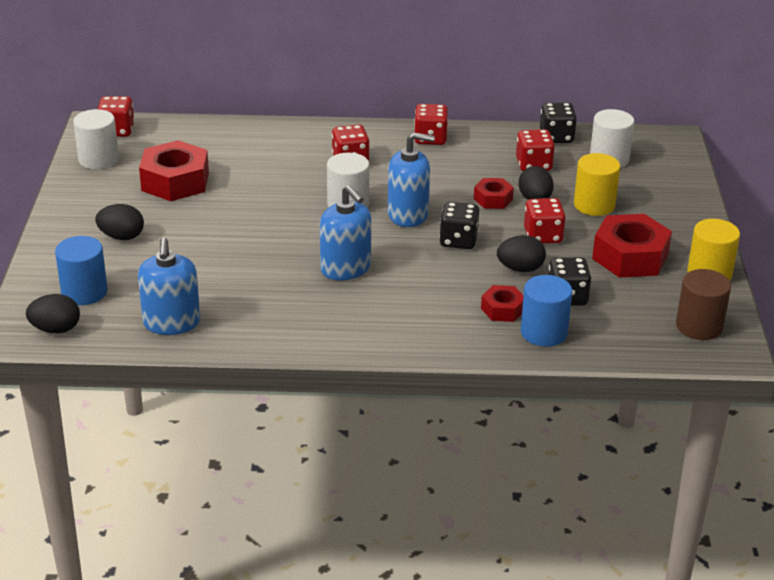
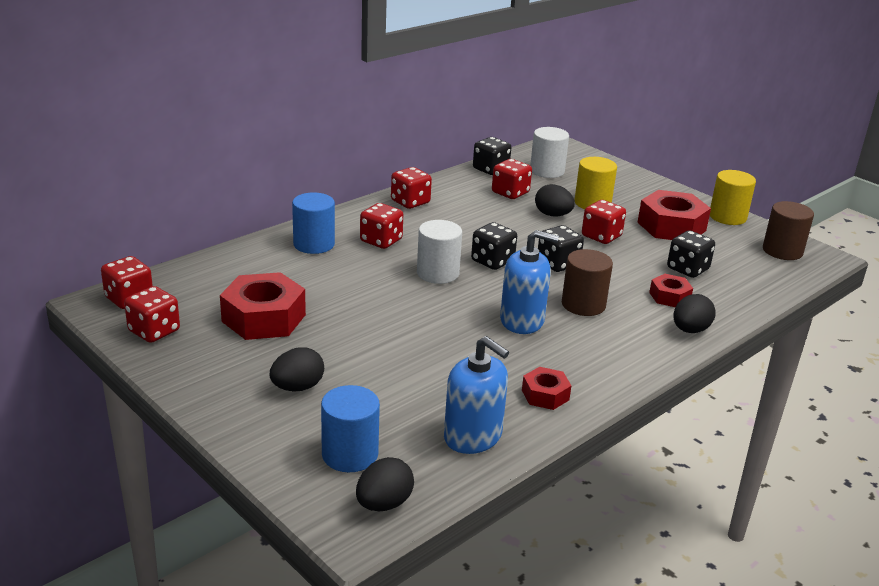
camera: 45 degrees left, 5 degrees down
(98, 159) = (154, 331): white cylinder -> red dice
(408, 214) = (492, 261): blue soap dispenser -> black dice
(416, 280) = (583, 304): none -> brown cylinder
(493, 199) = (527, 226): red nut -> red nut (545, 395)
(520, 269) = (629, 264): black egg -> black egg (690, 330)
(544, 332) = (719, 299): blue cylinder -> blue cylinder (314, 244)

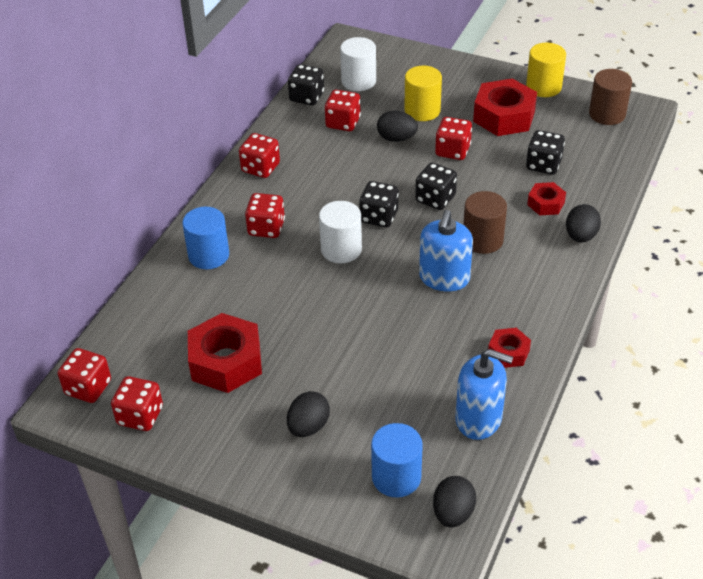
camera: 20 degrees left, 15 degrees up
(522, 321) = (444, 278): blue soap dispenser -> blue soap dispenser turned 120 degrees clockwise

